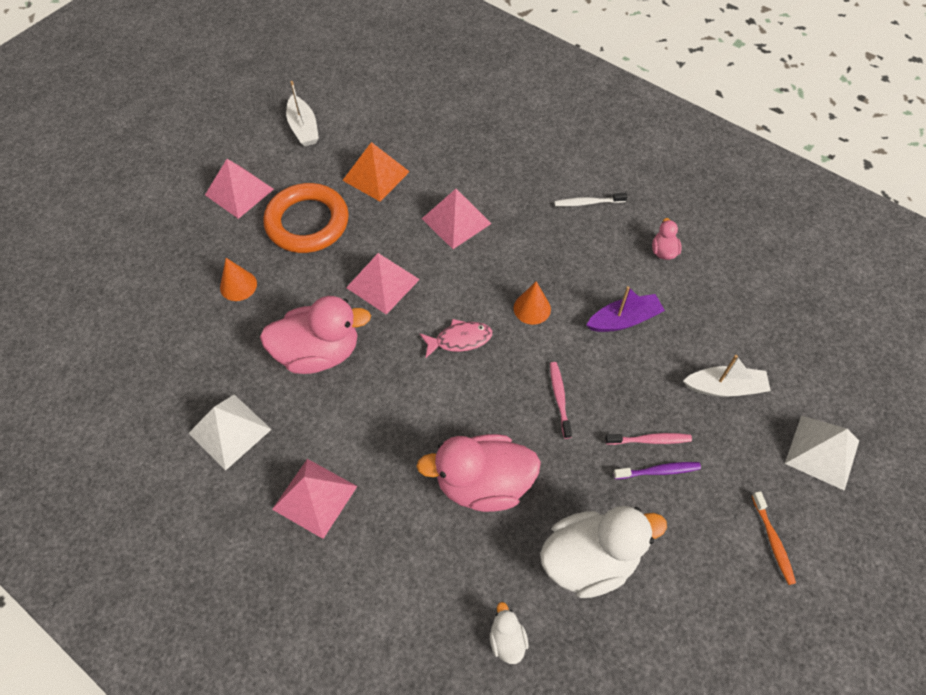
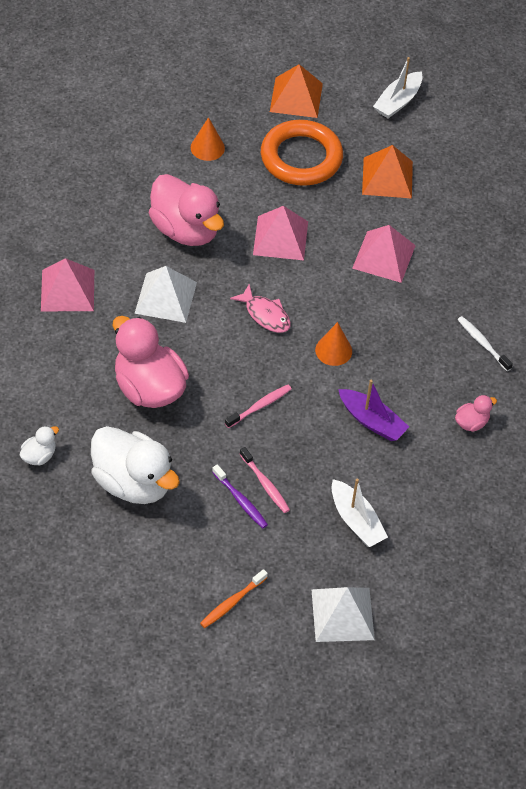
camera: 55 degrees right, 5 degrees down
(230, 431) = (83, 212): white pyramid -> white pyramid (166, 297)
(239, 192) = (296, 97): pink pyramid -> orange pyramid

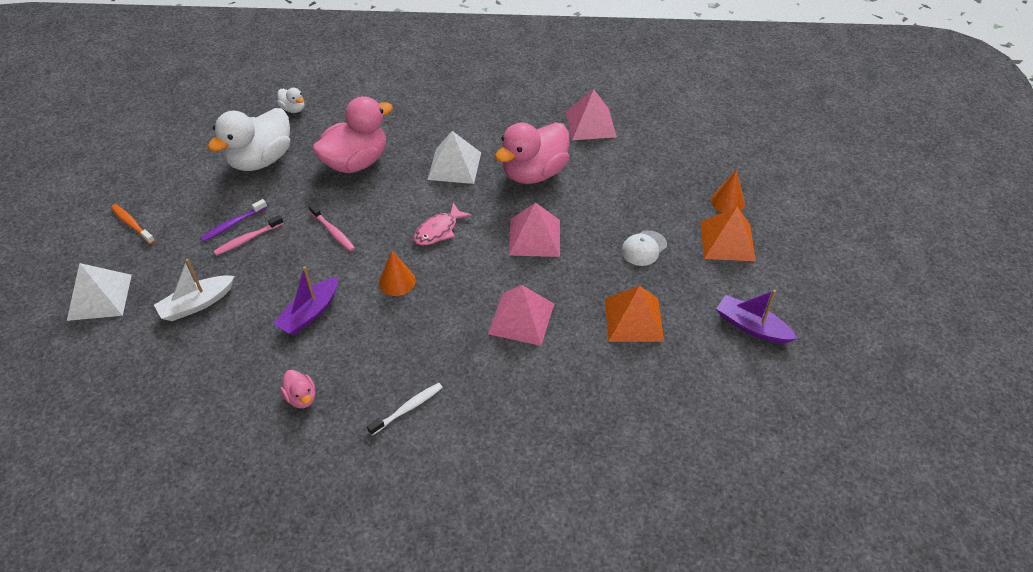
camera: 90 degrees right, 5 degrees down
(67, 290) = (458, 110): pink pyramid -> pink pyramid (590, 124)
(207, 147) = (639, 181): orange cone -> orange cone (727, 201)
(301, 158) = (644, 248): orange ring -> white cap
(398, 101) = (751, 327): white boat -> purple boat

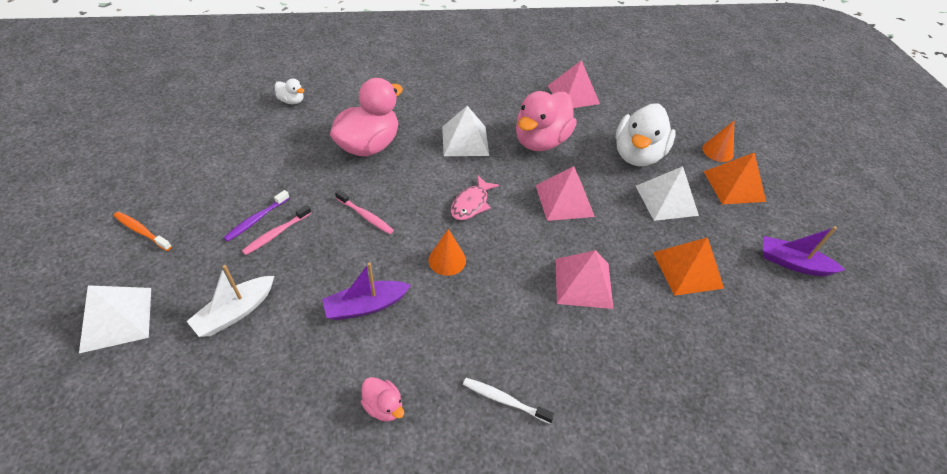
camera: 15 degrees left, 0 degrees up
(261, 160) = (271, 151): white duck -> white duck (637, 155)
(310, 313) = (366, 306): purple boat -> purple boat turned 45 degrees clockwise
(408, 408) = (504, 400): white toothbrush -> white toothbrush turned 105 degrees counterclockwise
(644, 248) = (666, 200): white cap -> white pyramid

